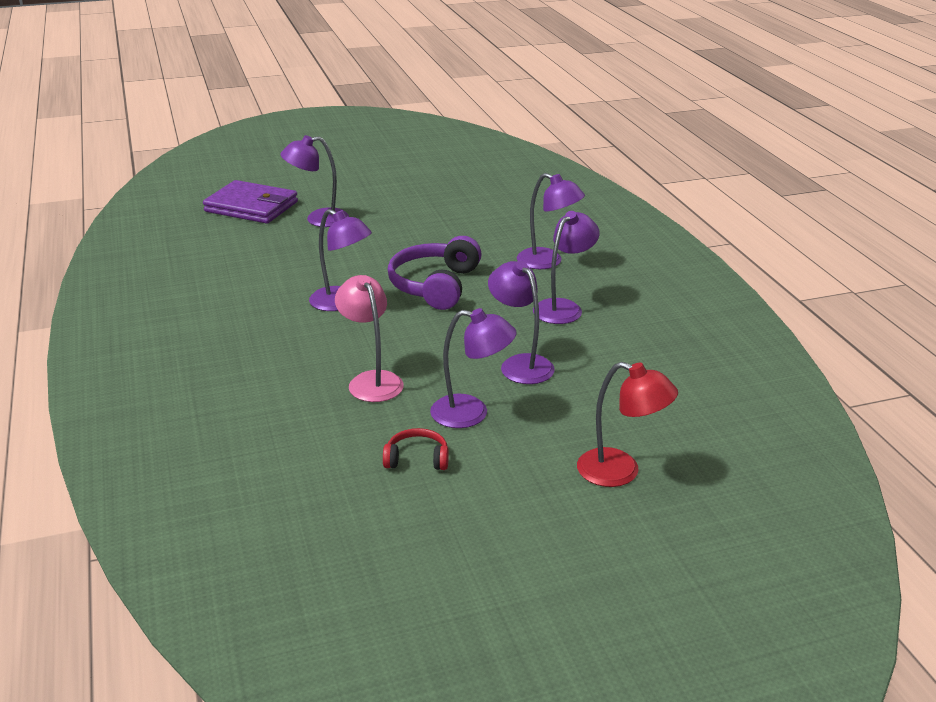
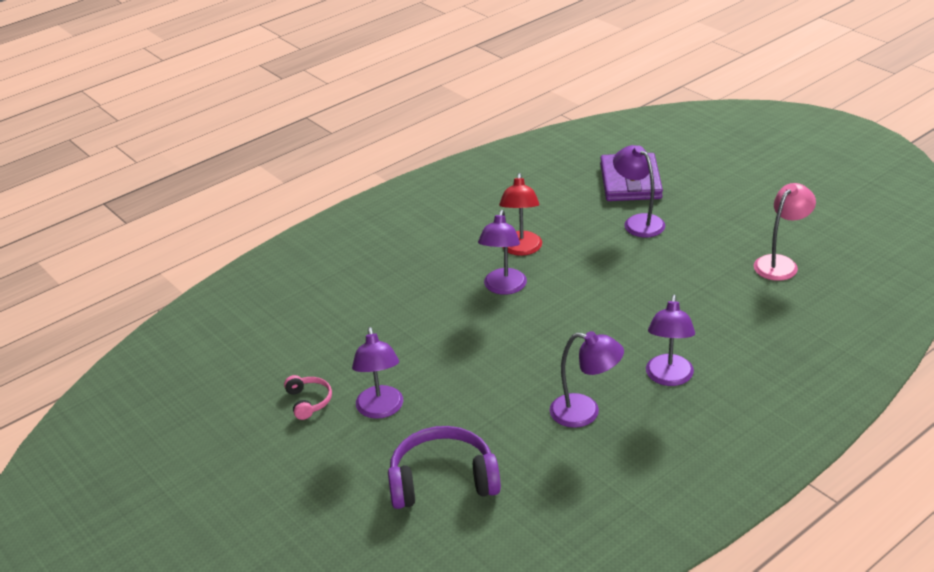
camera: 70 degrees right, 5 degrees up
(371, 380) = (398, 344): pink lamp -> pink lamp (780, 263)
(417, 459) = (308, 401): red headphones -> pink headphones
(435, 286) = (569, 326): purple headphones -> purple headphones (443, 481)
(520, 364) = (469, 414): purple lamp -> none
(621, 472) = (341, 515): red lamp -> red lamp (521, 249)

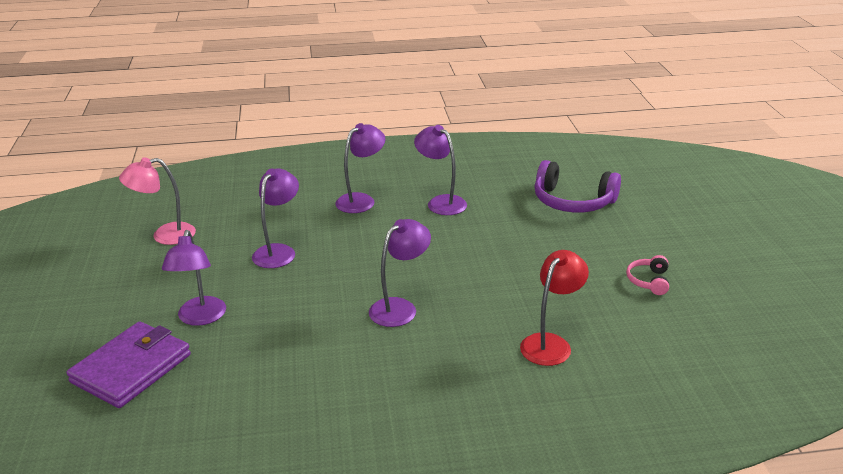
camera: 150 degrees left, 5 degrees down
(381, 410) = (589, 254): purple lamp -> purple lamp (278, 251)
(521, 249) = (340, 339): red lamp -> red lamp (551, 343)

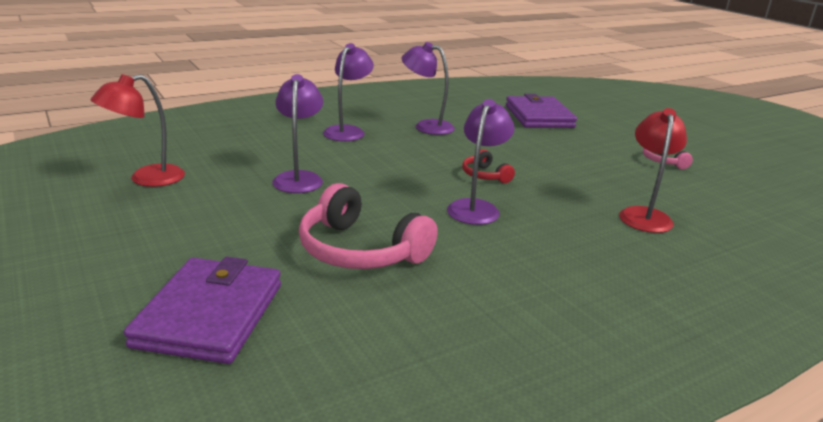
camera: 25 degrees left, 5 degrees down
(165, 235) = (146, 179): pink lamp -> red lamp
(200, 318) = (260, 248): purple lamp -> none
(270, 334) = (360, 250): none -> pink headphones
(442, 272) = (485, 175): none -> red headphones
(572, 201) = (539, 116): purple headphones -> purple wallet

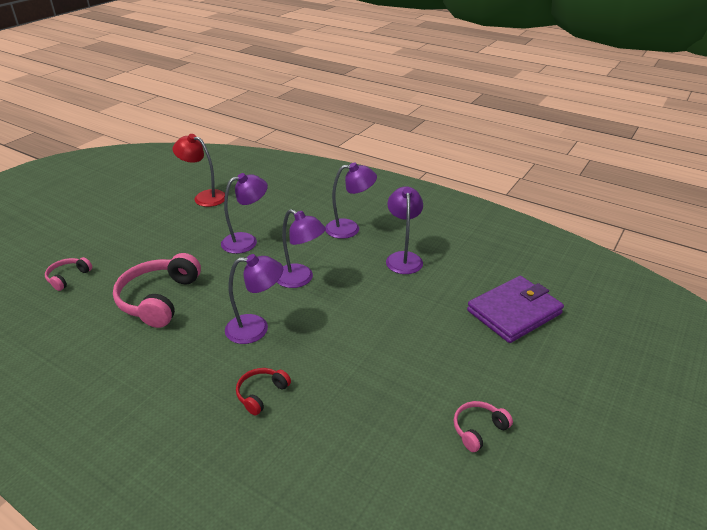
camera: 65 degrees right, 10 degrees up
(210, 315) = (68, 277): purple wallet -> pink headphones
(411, 170) = (300, 279): none -> purple lamp
(485, 175) = (323, 317): red headphones -> red headphones (261, 394)
(644, 215) = (314, 431): red lamp -> none

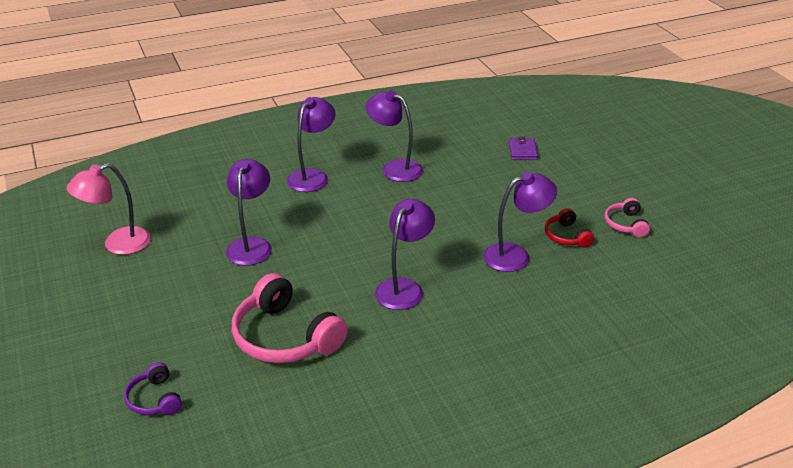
camera: 55 degrees left, 0 degrees up
(68, 277) = (155, 399): pink headphones -> purple headphones
(204, 197) = (117, 244): red lamp -> pink lamp
(261, 394) = (495, 314): red headphones -> red headphones (566, 236)
(300, 279) = (359, 235): purple lamp -> purple lamp (515, 255)
(514, 312) = (522, 151): purple wallet -> purple wallet, size x0.46

